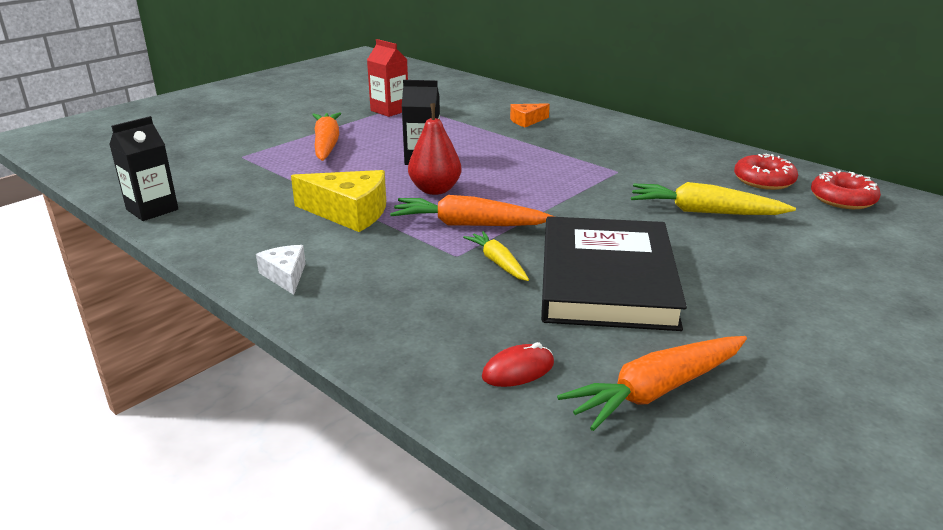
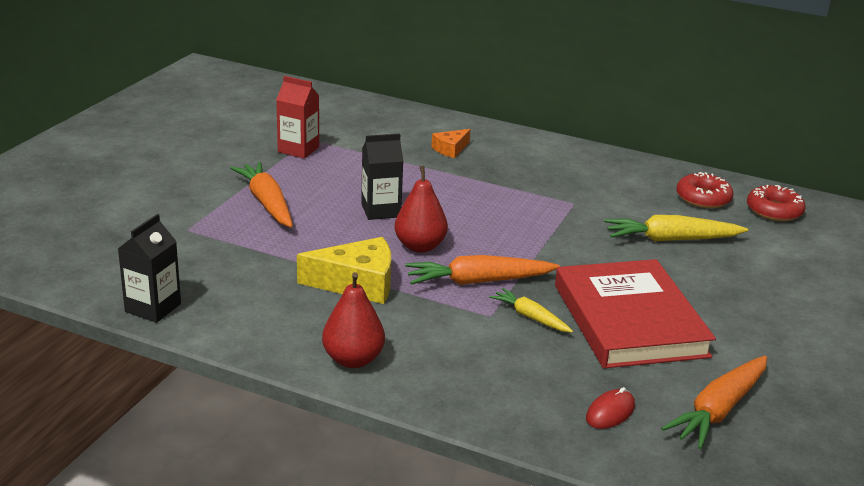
camera: 20 degrees left, 0 degrees up
(285, 275) = (353, 359): white cheese -> red pear
(606, 279) = (629, 320): black book -> red book

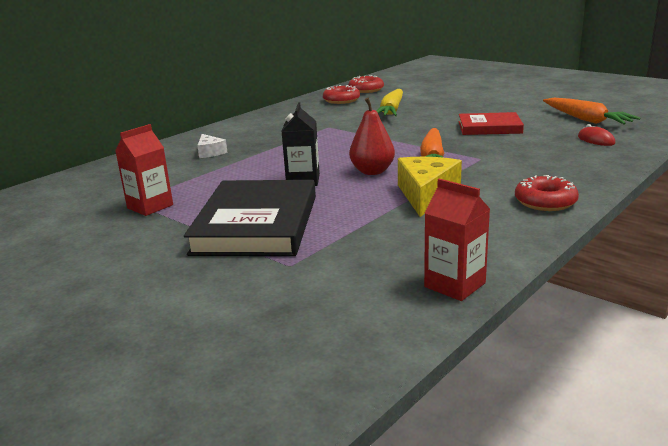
camera: 70 degrees left, 5 degrees down
(153, 308) = (454, 285): black carton -> red carton
(267, 203) = (256, 224): orange carrot -> black book
(353, 359) = (545, 202): red pear -> red donut
(450, 149) = (210, 152): orange cheese -> white cheese
(530, 317) = (484, 149): yellow carrot -> none
(629, 320) = (489, 127): red book -> red book, size x0.59

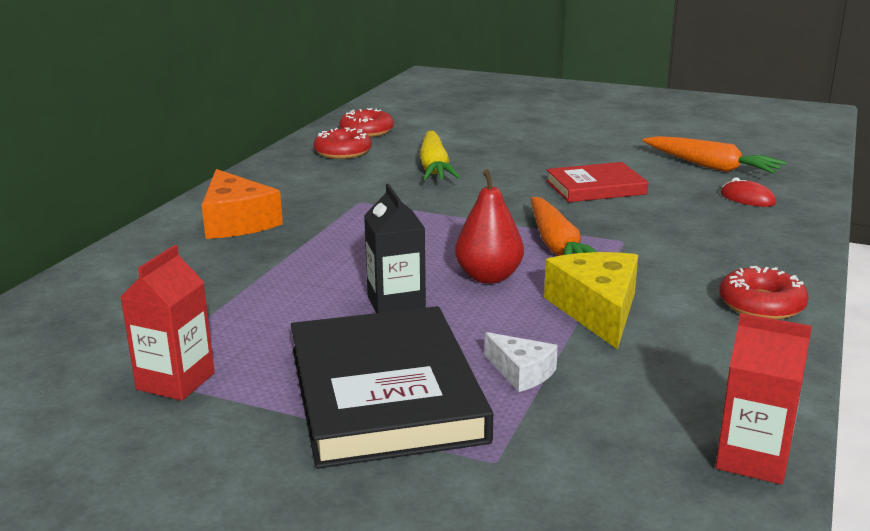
camera: 20 degrees left, 0 degrees up
(210, 152) = (200, 264): white cheese -> white cheese (521, 372)
(248, 133) = (236, 222): none -> orange cheese

